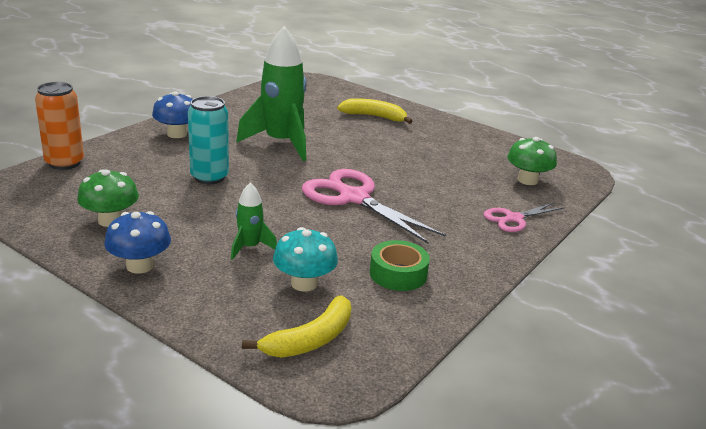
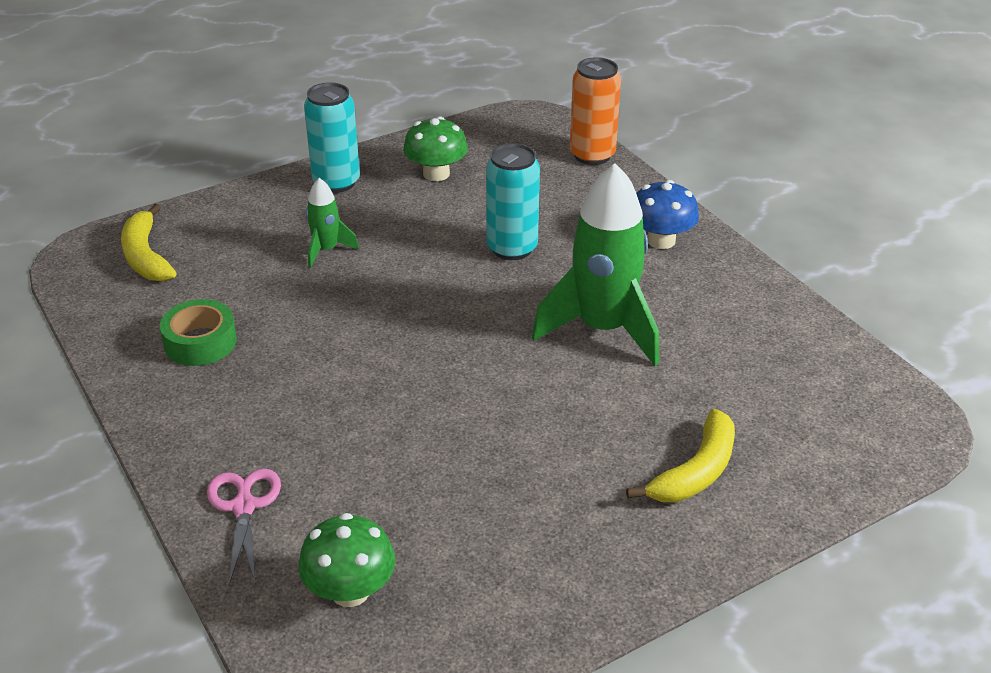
camera: 115 degrees right, 10 degrees up
(140, 266) = (336, 182): blue mushroom -> turquoise can
(304, 283) = (234, 272): turquoise mushroom -> none
(353, 198) = (396, 357): pink scissors -> none

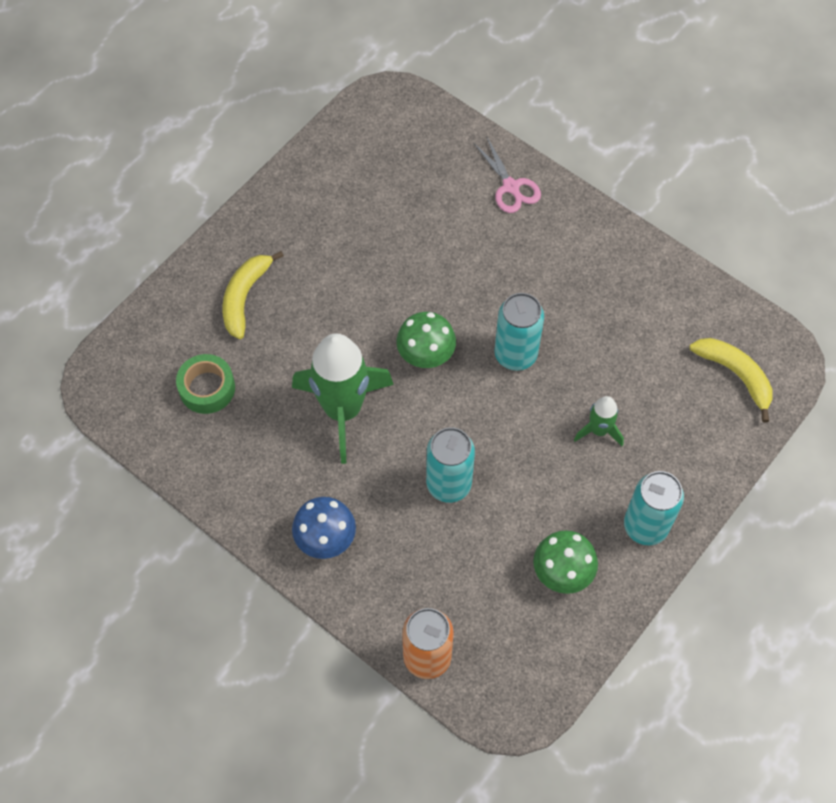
camera: 160 degrees right, 25 degrees up
(200, 342) = (628, 302): green tape -> green tape (207, 388)
(350, 591) = (420, 156): green mushroom -> green mushroom (426, 354)
(370, 328) = (515, 354): none -> turquoise can

